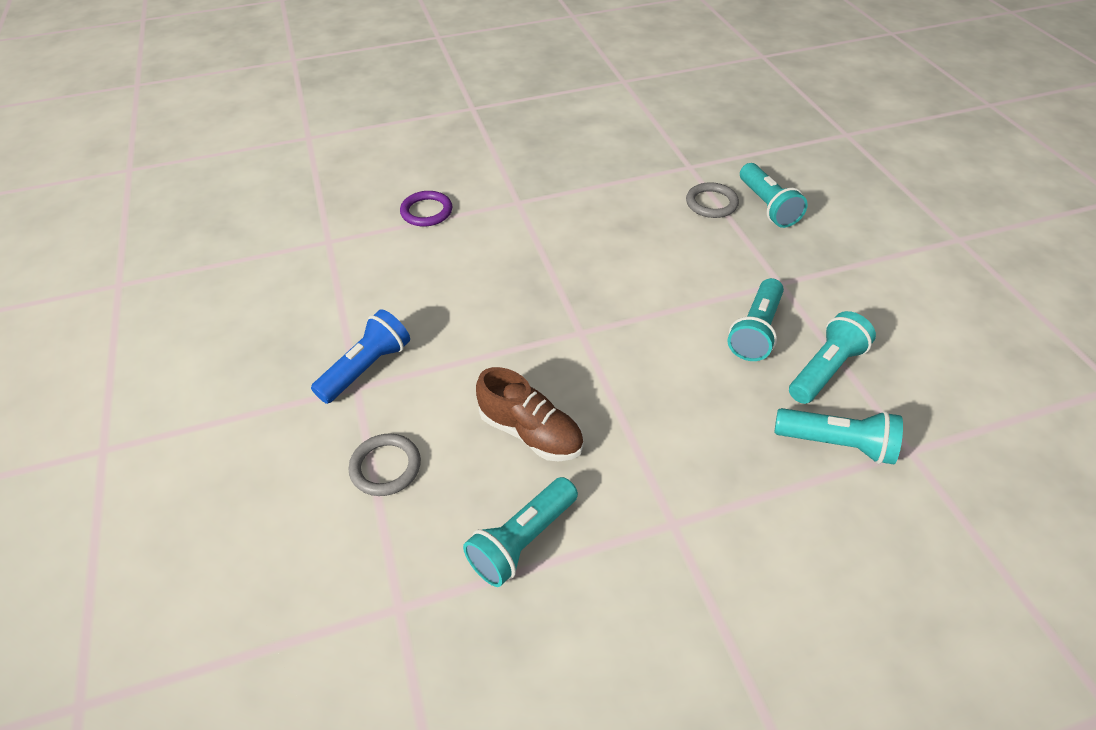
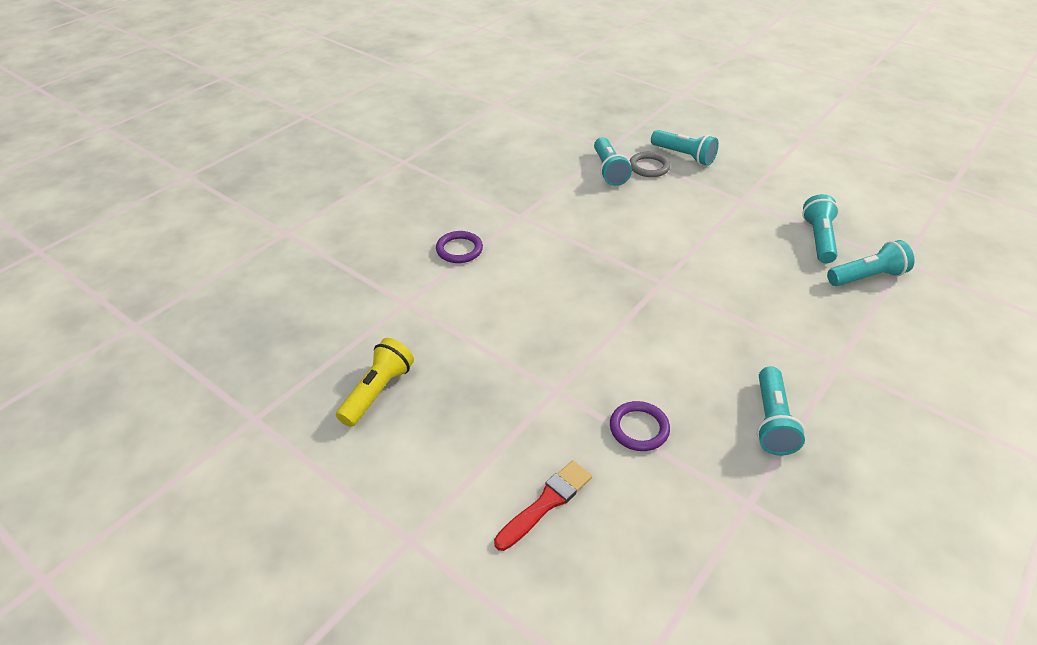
camera: 35 degrees left, 5 degrees down
(221, 309) = (377, 391): none -> yellow flashlight
(230, 486) = (546, 503): none -> red brush
(366, 368) = (547, 374): blue flashlight -> none
(385, 467) = (639, 428): grey ring -> purple ring
(530, 432) = (703, 357): brown shoe -> none
(756, 331) = (760, 234): turquoise flashlight -> turquoise flashlight (609, 170)

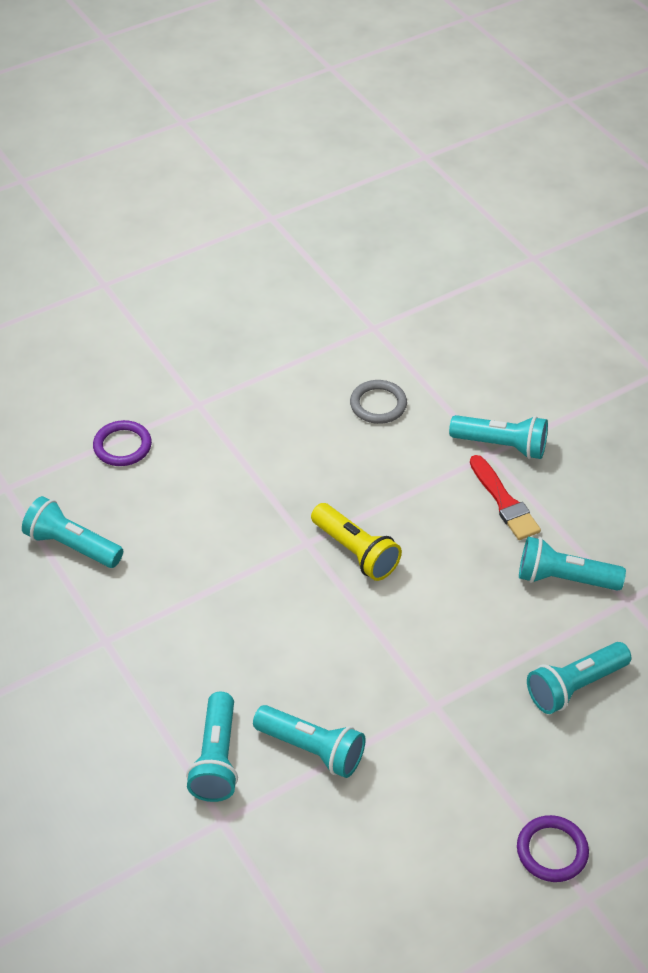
camera: 110 degrees right, 5 degrees up
(377, 391) = (262, 290): yellow flashlight -> yellow flashlight (356, 552)
(459, 249) = (445, 385): purple ring -> purple ring (552, 851)
(509, 212) = (501, 445): none -> turquoise flashlight
(546, 503) = (87, 364): red brush -> red brush (504, 502)
(649, 167) = (558, 629): grey ring -> grey ring (378, 404)

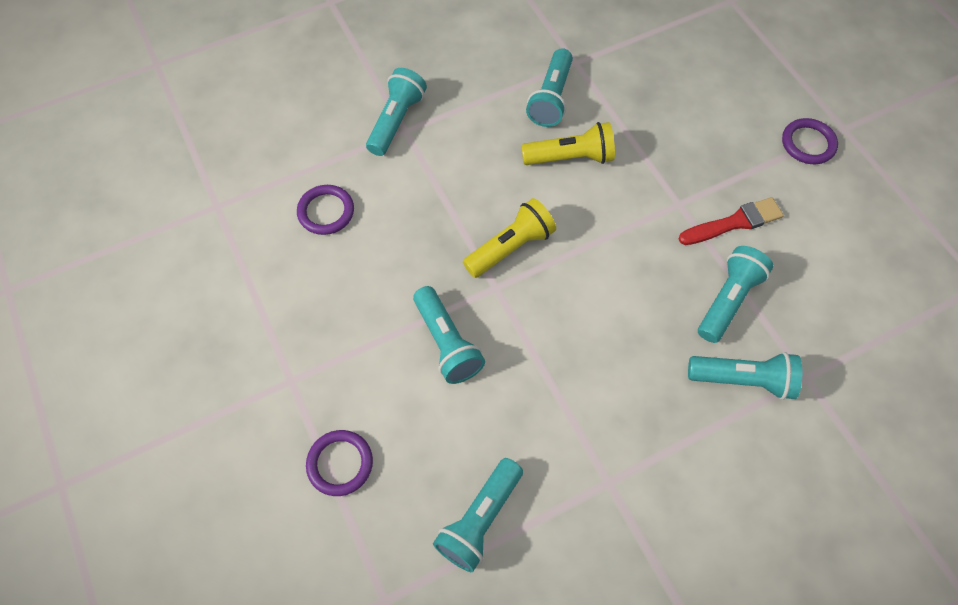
camera: 85 degrees left, 15 degrees up
(378, 404) = (326, 212): grey ring -> purple ring
(482, 599) = (570, 157): none -> yellow flashlight
(504, 502) = (463, 127): red brush -> red brush (734, 222)
(575, 686) = (659, 107): turquoise flashlight -> turquoise flashlight (447, 343)

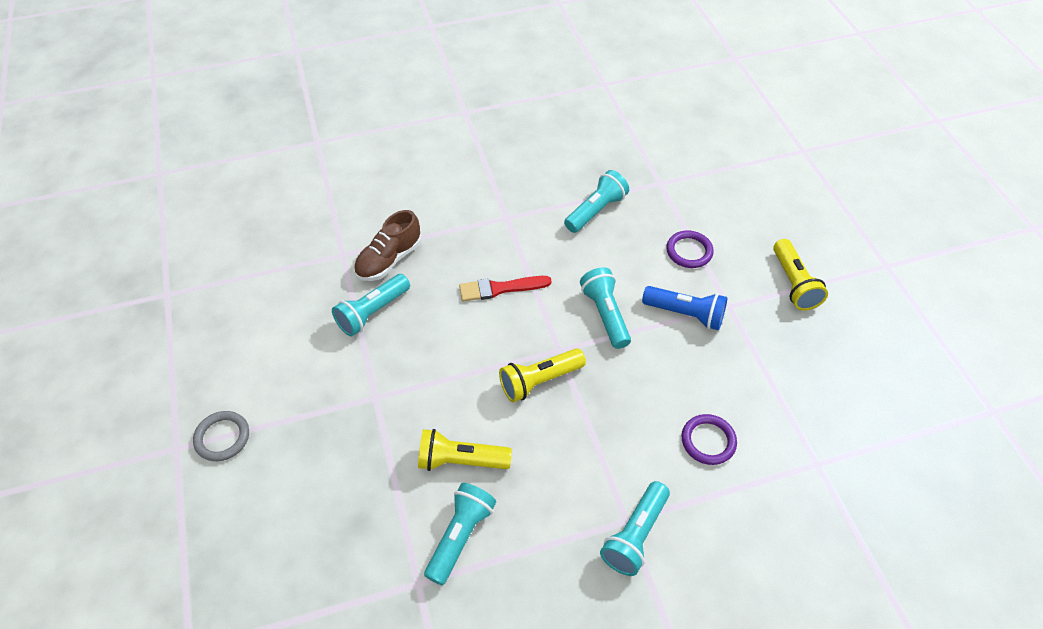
camera: 170 degrees left, 10 degrees down
(200, 431) = (793, 283): none -> yellow flashlight
(347, 360) = (685, 314): none -> blue flashlight
(734, 222) = (335, 372): red brush -> red brush (500, 288)
(742, 379) = (389, 260): turquoise flashlight -> brown shoe
(808, 143) = (222, 437): purple ring -> grey ring

